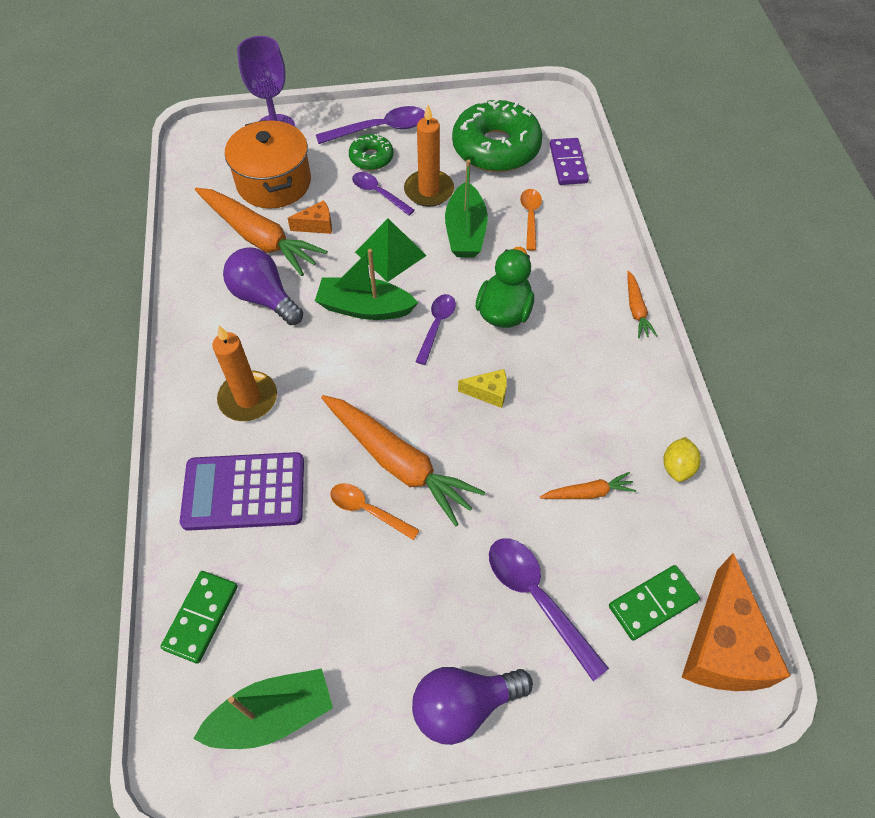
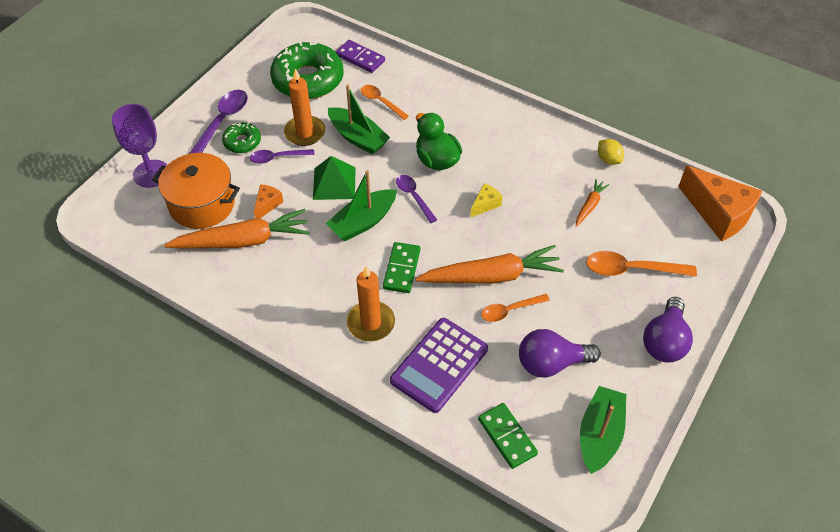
camera: 50 degrees left, 5 degrees down
(264, 298) = (298, 268): purple light bulb -> purple light bulb (551, 363)
(537, 598) = (631, 269): purple spoon -> orange spoon
(636, 309) = (496, 104): orange carrot -> none
(653, 603) = (674, 224): green domino -> green domino (402, 269)

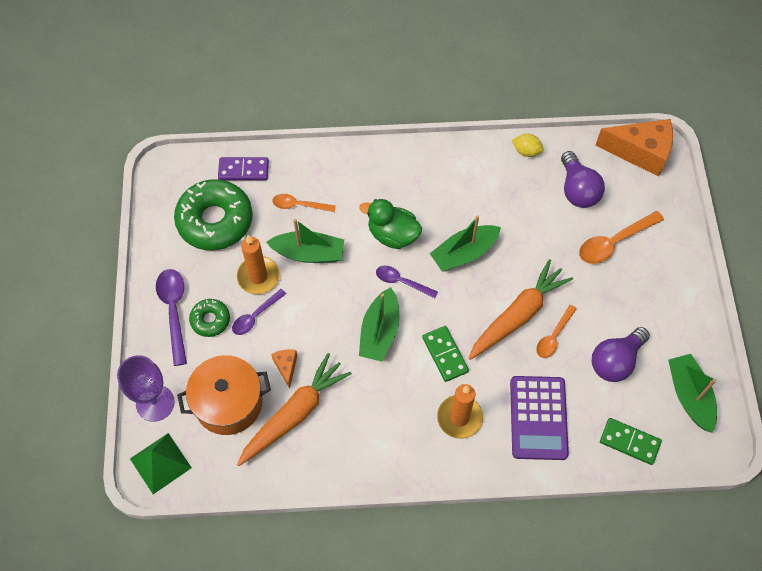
camera: 35 degrees left, 10 degrees up
(334, 183) = (325, 310): green pyramid -> green pyramid (160, 463)
(485, 204) = (464, 253): yellow cheese -> green boat
(590, 206) = (543, 204): orange carrot -> none
(664, 341) = (679, 289): purple light bulb -> purple light bulb (577, 190)

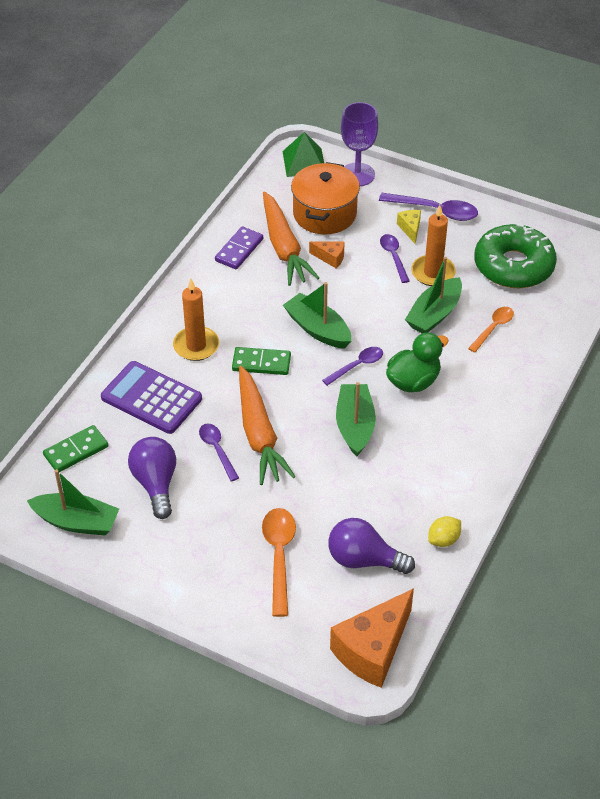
camera: 120 degrees right, 15 degrees down
(210, 320) = (410, 229): green donut -> yellow cheese
(243, 170) = (560, 304): purple domino -> purple domino (239, 250)
(554, 336) = (217, 450): orange spoon -> purple spoon

